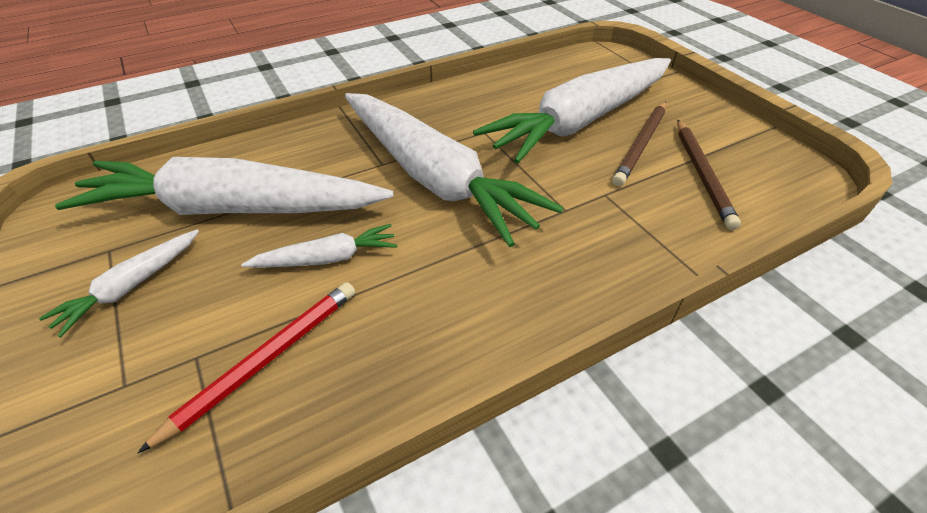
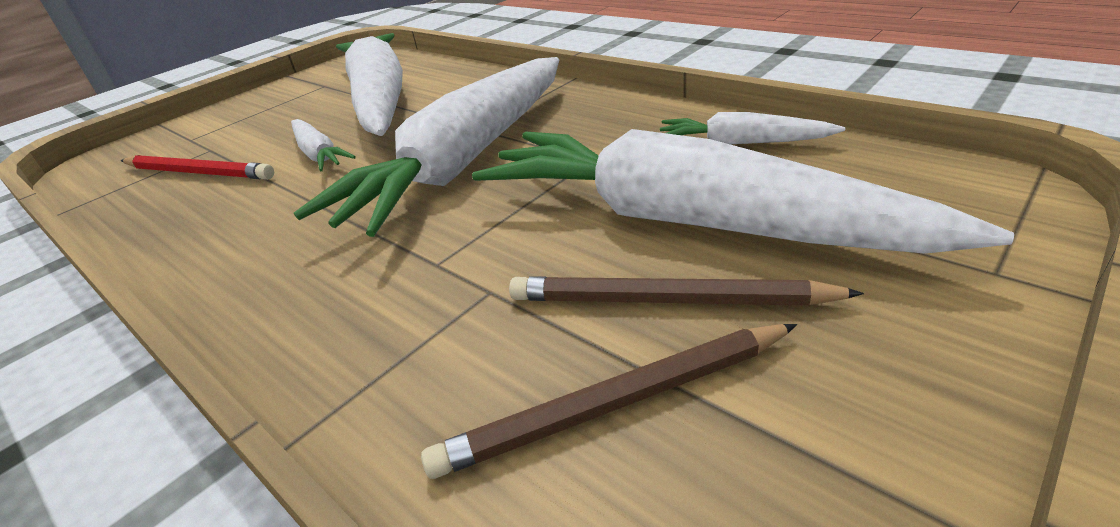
camera: 75 degrees right, 10 degrees down
(131, 286) = (284, 105): white carrot -> white carrot (742, 143)

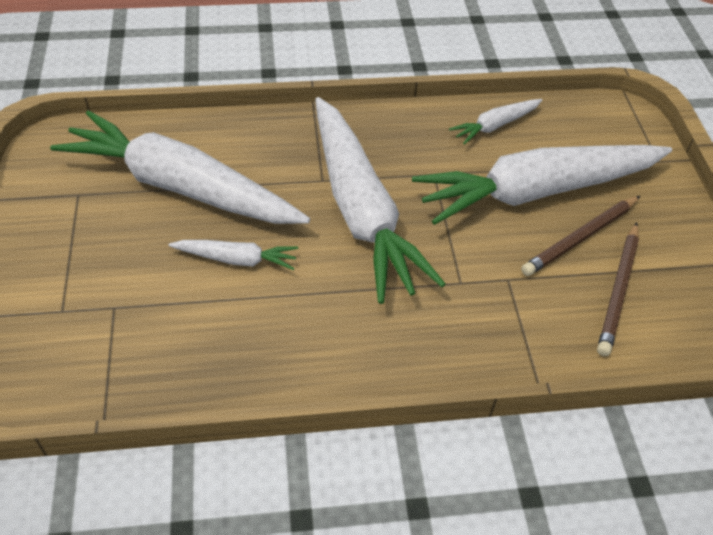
camera: 55 degrees left, 15 degrees up
(198, 173) = (160, 328): red pencil -> none

